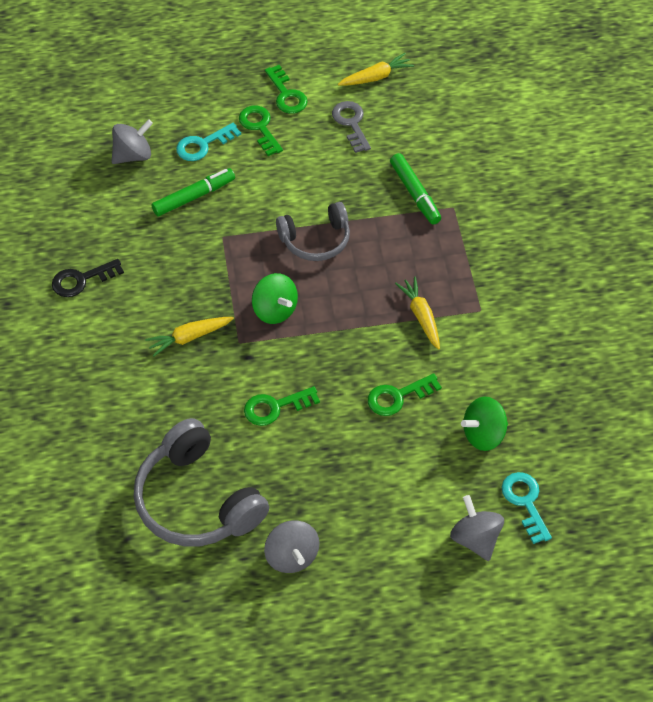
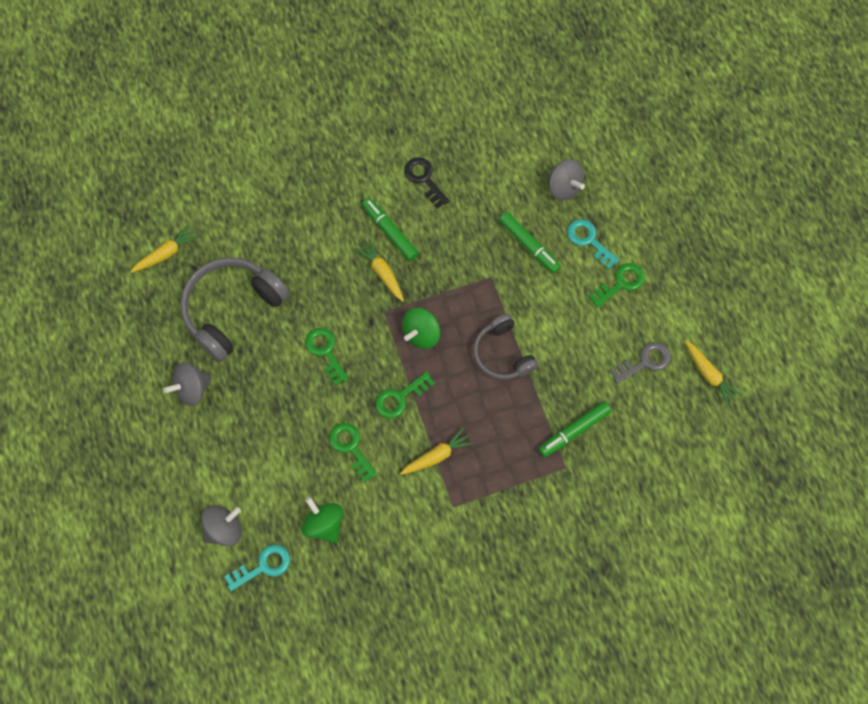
camera: 80 degrees right, 15 degrees up
(98, 568) = (166, 253): none -> yellow carrot
(140, 323) = (390, 232): none -> green marker
(286, 94) = (666, 299): green key -> green key (400, 397)

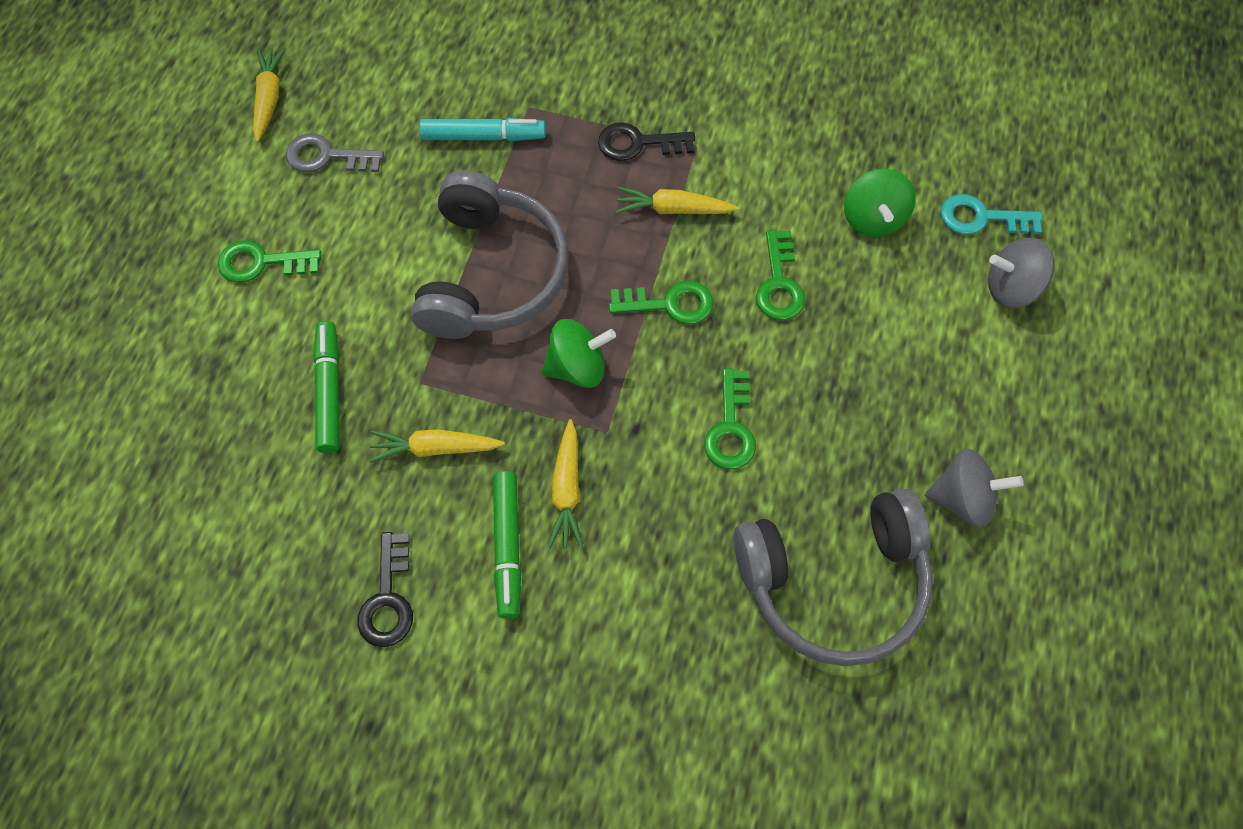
camera: 145 degrees left, 5 degrees down
(166, 253) = (892, 757): yellow carrot -> yellow carrot (435, 448)
(486, 485) = (638, 143): none -> black key
(503, 354) = (491, 274): grey headphones -> grey headphones, size x1.61
(564, 187) = (203, 441): grey spinning top -> none
(574, 431) = (483, 136): green marker -> turquoise marker
(589, 241) = (245, 343): turquoise key -> none

